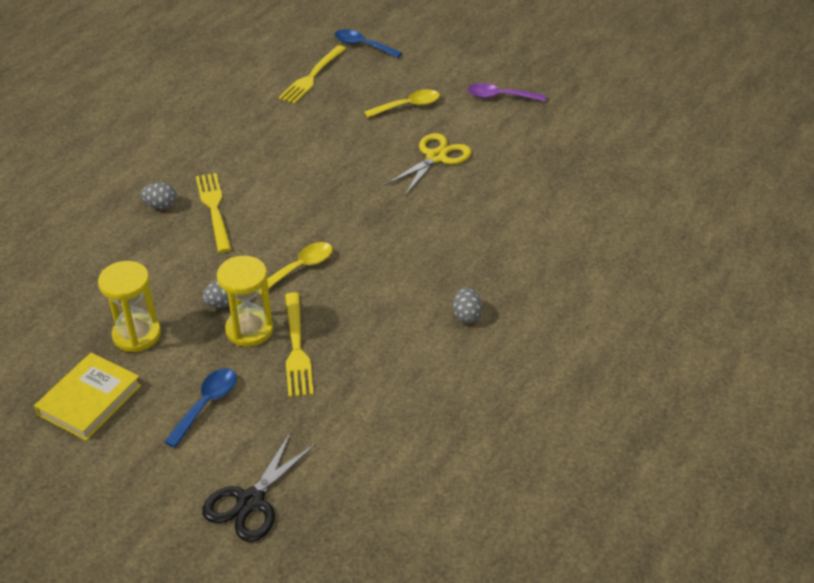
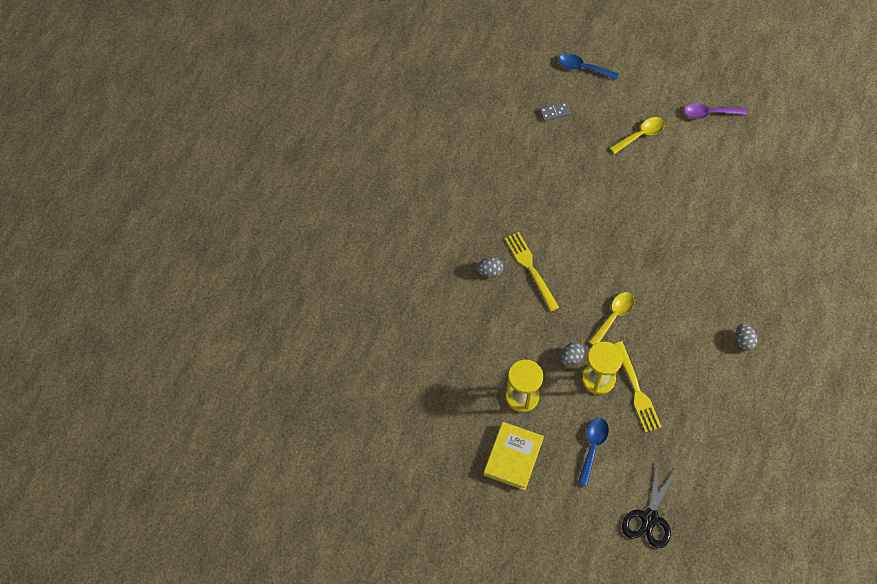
camera: 10 degrees left, 20 degrees up
(312, 77) = (554, 112): yellow fork -> grey domino
(436, 157) = (679, 188): yellow scissors -> none

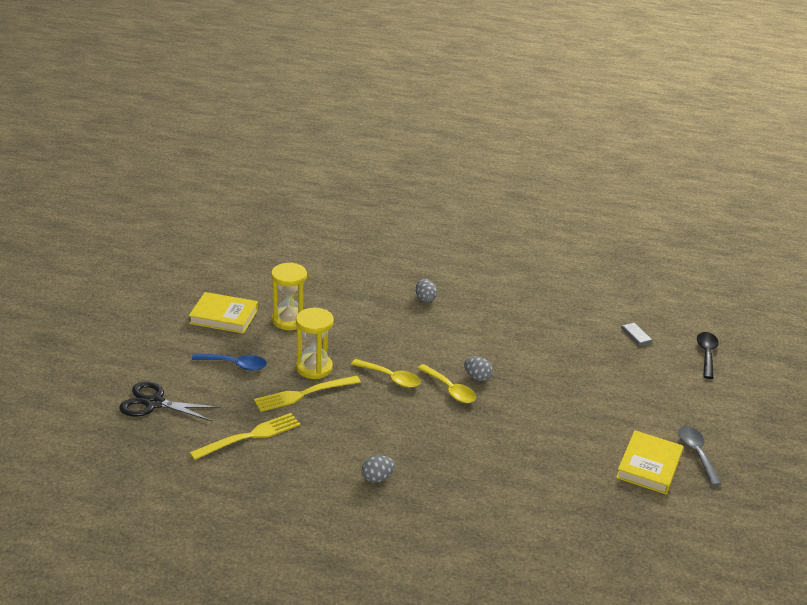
camera: 80 degrees right, 30 degrees down
(530, 268) = (435, 323): yellow fork -> yellow fork (250, 436)
(571, 358) = (336, 350): grey egg -> grey egg (477, 377)
(583, 68) = (706, 354): blue spoon -> black spoon
(641, 135) = (636, 397): yellow spoon -> yellow spoon (450, 390)
(709, 113) = (696, 453): purple spoon -> grey spoon
(724, 149) = (649, 466): none -> yellow book

